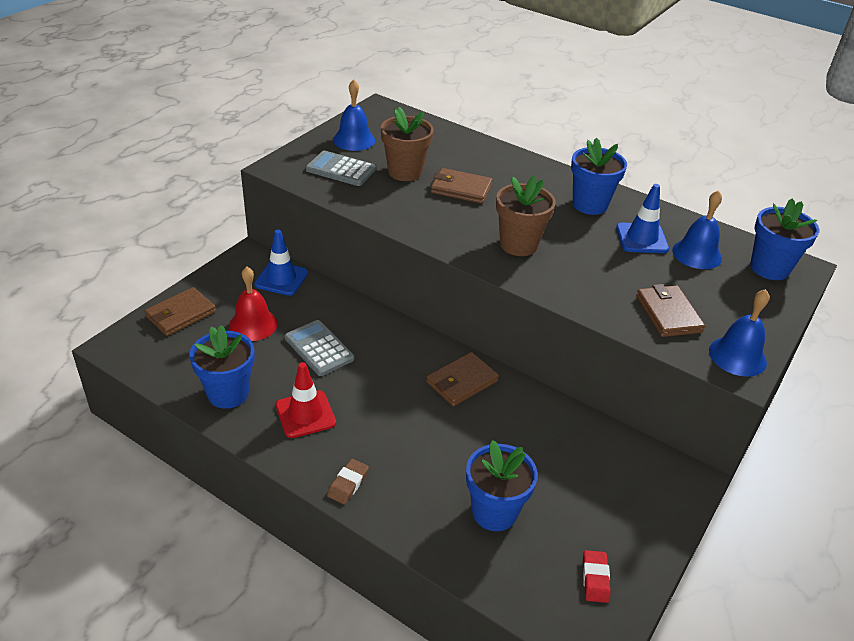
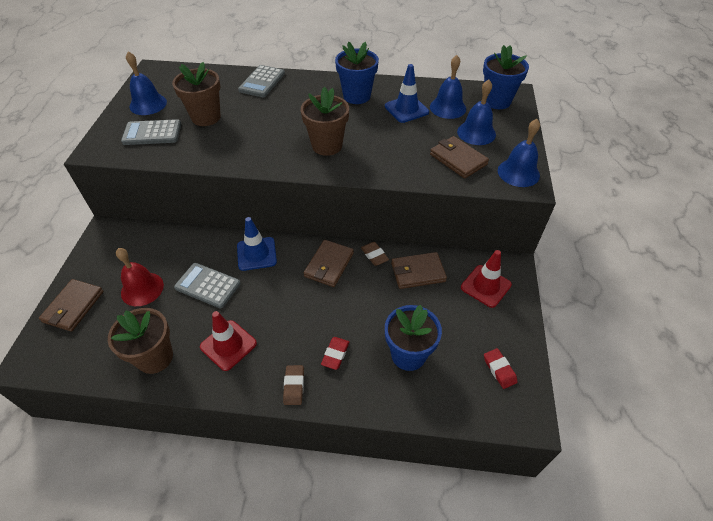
camera: 25 degrees left, 10 degrees up
(228, 393) = (155, 357): blue flower pot -> brown flower pot
(281, 279) = (144, 240): blue traffic cone -> blue traffic cone (256, 254)
(411, 474) = (335, 354): none -> red eraser
(461, 189) = (257, 116): brown wallet -> brown wallet (418, 272)
(489, 155) = (262, 82): none -> grey calculator
(521, 393) = (374, 255): none -> brown eraser
(639, 483) = (485, 286): none -> red traffic cone
(714, 294) = (476, 133): none -> blue bell

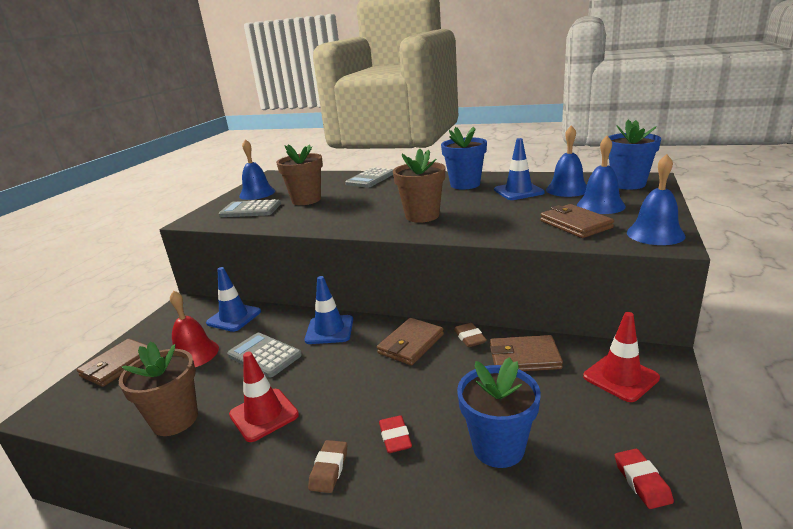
camera: 15 degrees right, 25 degrees down
(163, 244) = (234, 317): none -> blue traffic cone
(335, 354) = (395, 437): red eraser -> red eraser turned 45 degrees counterclockwise

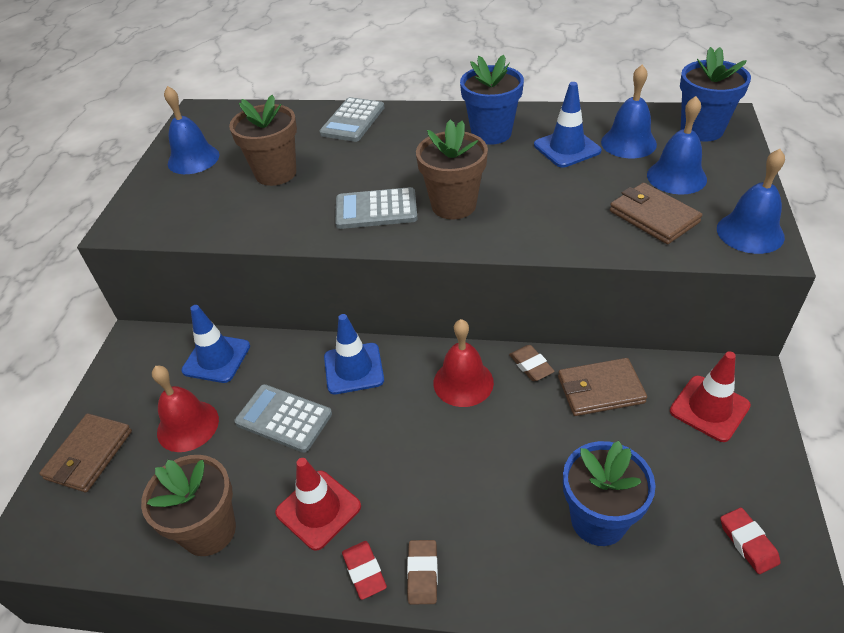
camera: 10 degrees left, 20 degrees up
(250, 210) = (200, 199): grey calculator -> grey calculator (376, 209)
(395, 437) = (483, 521): red eraser -> red eraser (364, 571)
(411, 344) = (463, 382): brown wallet -> red bell

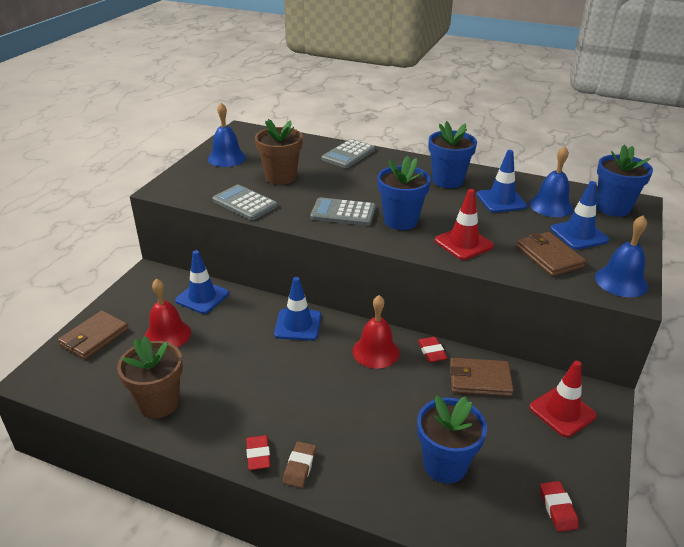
camera: 10 degrees right, 10 degrees down
(284, 418) = (236, 345): grey calculator -> grey calculator (245, 203)
(318, 509) = (240, 408): red traffic cone -> red traffic cone (463, 243)
(453, 205) = (400, 221): brown flower pot -> blue flower pot
(531, 365) = (431, 352): brown eraser -> red eraser
(676, 177) = (579, 234): blue bell -> blue traffic cone

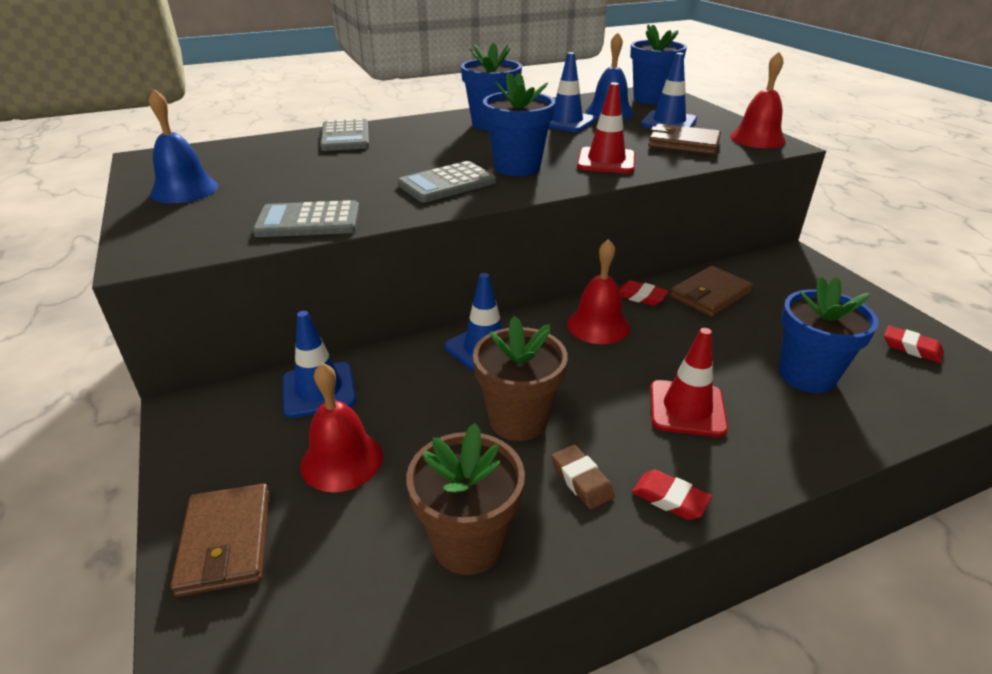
camera: 45 degrees left, 0 degrees up
(280, 177) = (304, 181): brown flower pot -> brown flower pot (518, 420)
(299, 467) = (722, 475): brown eraser -> brown eraser (581, 480)
(562, 411) = (794, 281): red traffic cone -> red traffic cone (687, 408)
(621, 281) = (757, 139): blue bell -> red bell

